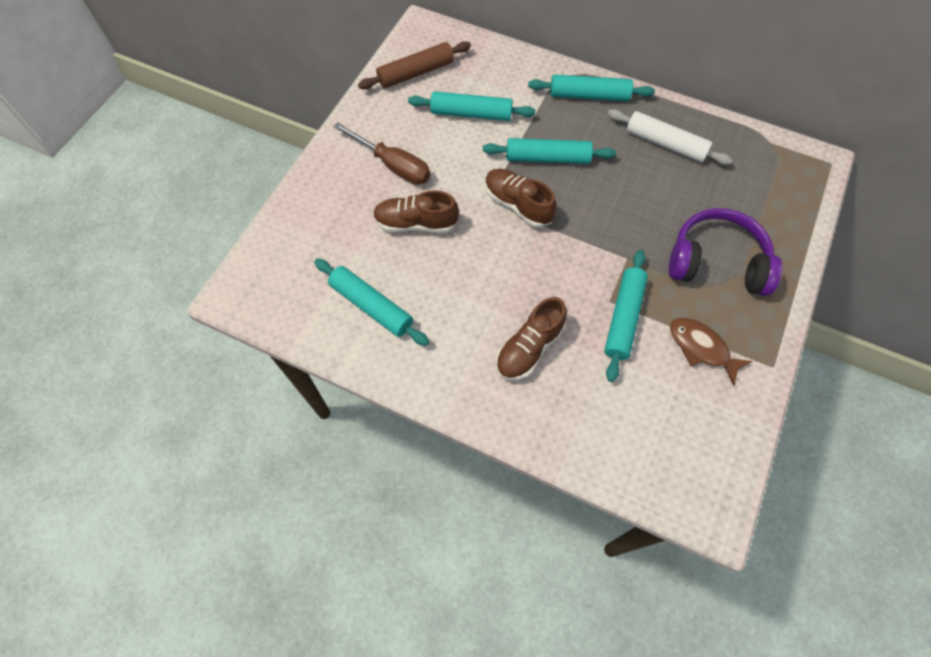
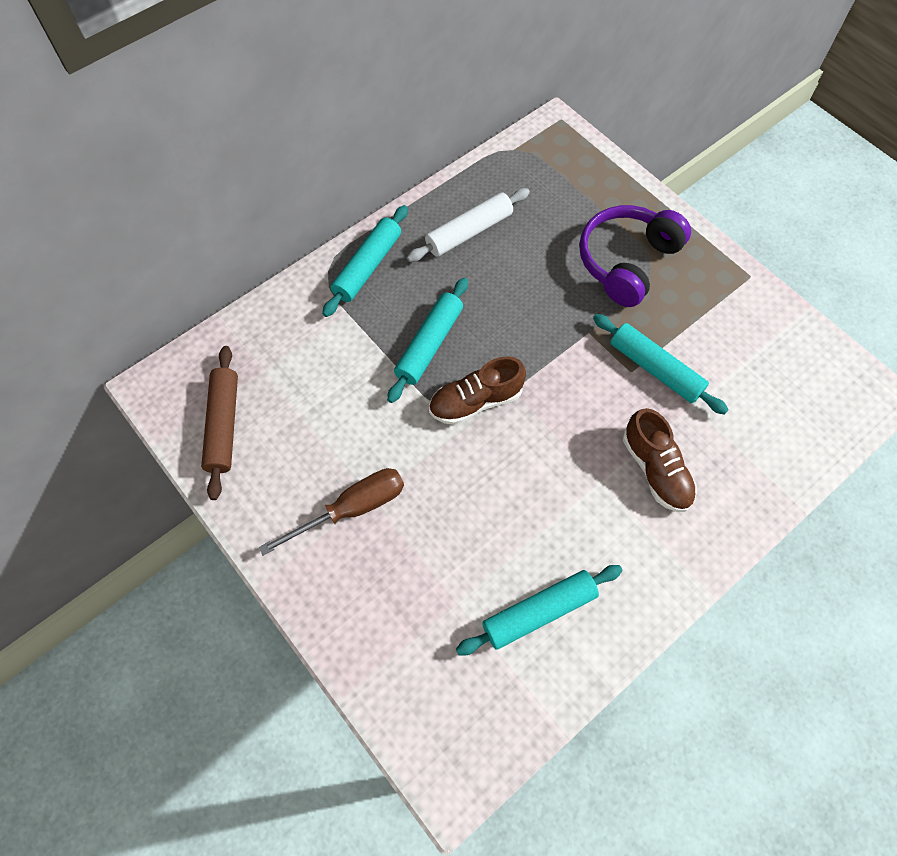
camera: 65 degrees left, 0 degrees up
(416, 223) = (448, 517): brown shoe -> none
(471, 114) = (324, 392): turquoise rolling pin -> none
(701, 348) = (712, 321): brown fish -> none

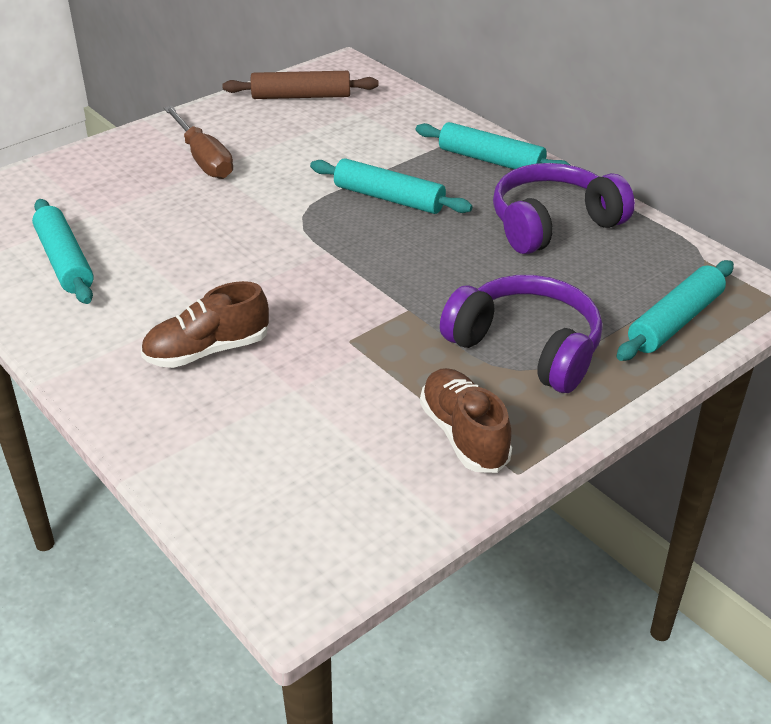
camera: 90 degrees right, 25 degrees down
(469, 232) = (553, 224): white rolling pin -> purple headphones
(475, 401) = (314, 226): brown shoe -> brown shoe (464, 435)
(655, 369) = (351, 361): turquoise rolling pin -> turquoise rolling pin (675, 321)

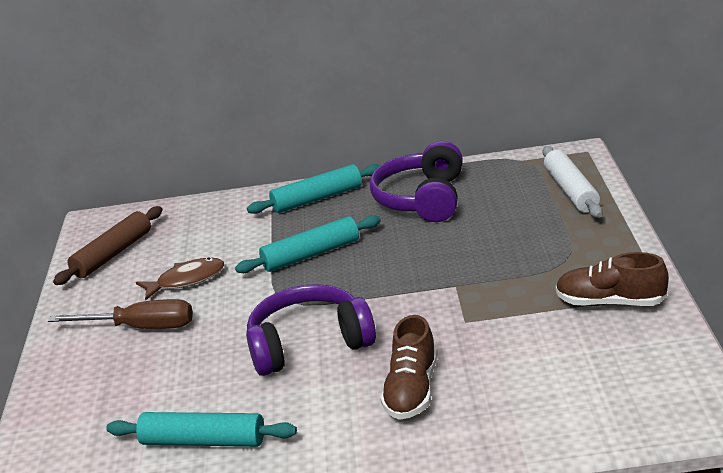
camera: 50 degrees left, 10 degrees down
(291, 150) = (186, 280): none -> brown fish
(526, 348) = (545, 251): purple headphones -> purple headphones (309, 344)
(675, 321) = (571, 191): turquoise rolling pin -> white rolling pin

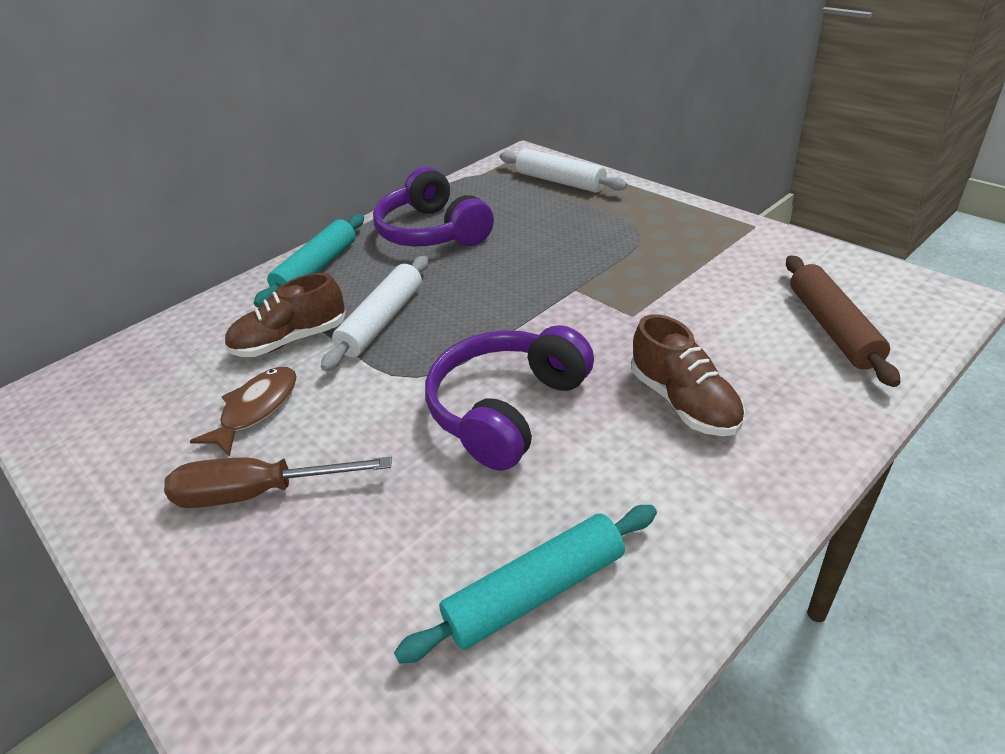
camera: 40 degrees left, 10 degrees up
(113, 254) = (106, 424): brown rolling pin -> brown rolling pin (832, 328)
(141, 328) = (259, 493): brown screwdriver -> brown screwdriver turned 150 degrees counterclockwise
(311, 254) = (382, 321): turquoise rolling pin -> white rolling pin
(610, 303) = (728, 248): brown shoe -> brown shoe (291, 340)

